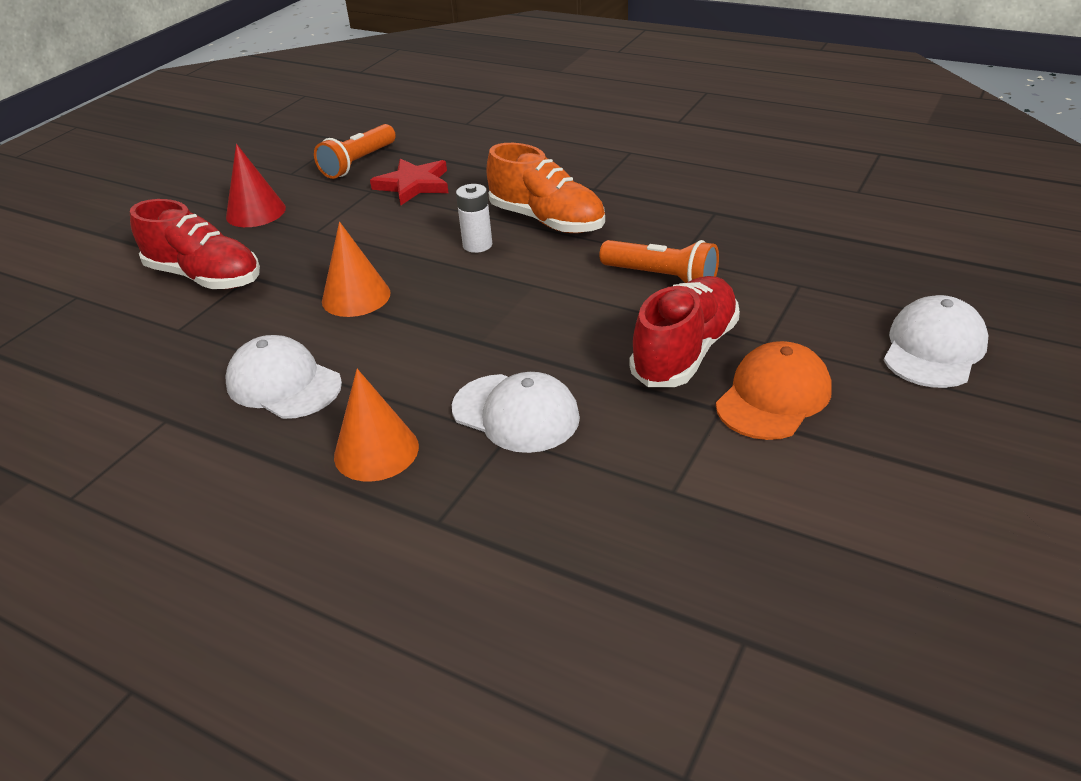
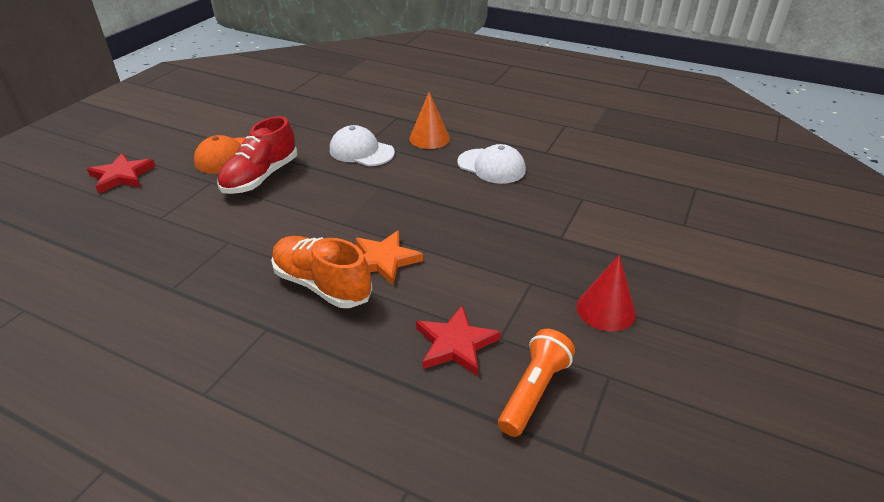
camera: 175 degrees right, 0 degrees up
(205, 277) = (596, 237): red shoe -> none
(356, 297) = (470, 217): orange cone -> none
(477, 245) = (384, 260): white battery -> orange star
(661, 278) = (250, 225): orange flashlight -> none
(934, 348) = (122, 176): white cap -> red star

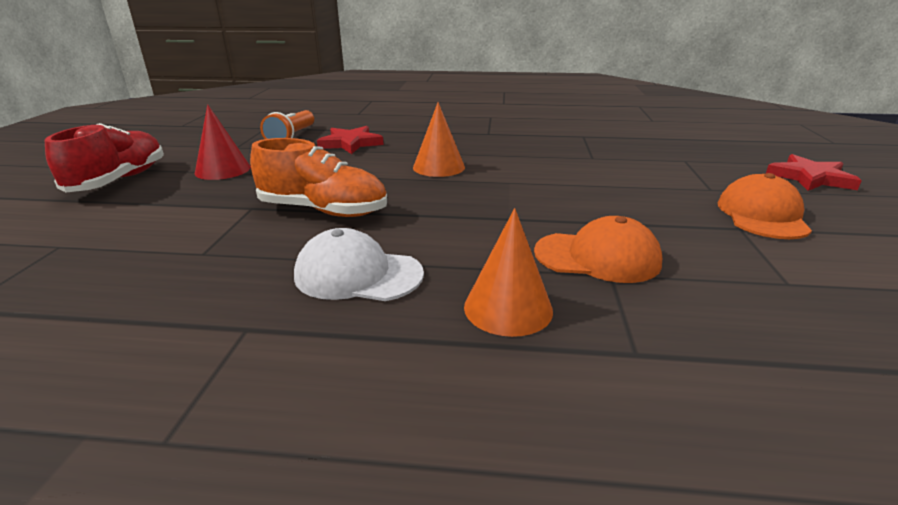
camera: 160 degrees right, 10 degrees down
(261, 177) = (668, 201): red shoe -> red shoe (119, 180)
(322, 285) = (476, 150): orange shoe -> orange shoe (323, 210)
(361, 151) = (597, 257): white cap -> orange cap
(384, 260) = (439, 167): orange star -> orange cone

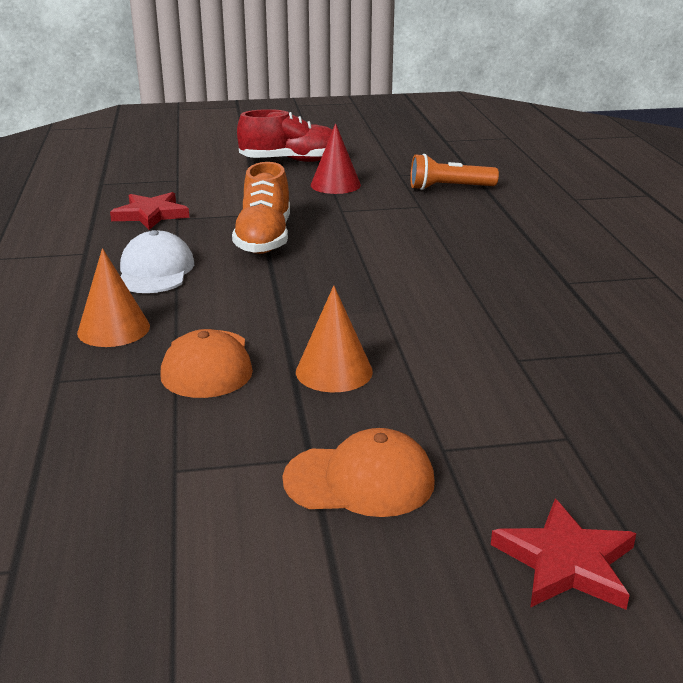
camera: 75 degrees right, 0 degrees up
(350, 143) = (452, 216): red star -> red star (151, 214)
(439, 167) = (406, 269): orange cone -> orange cone (334, 371)

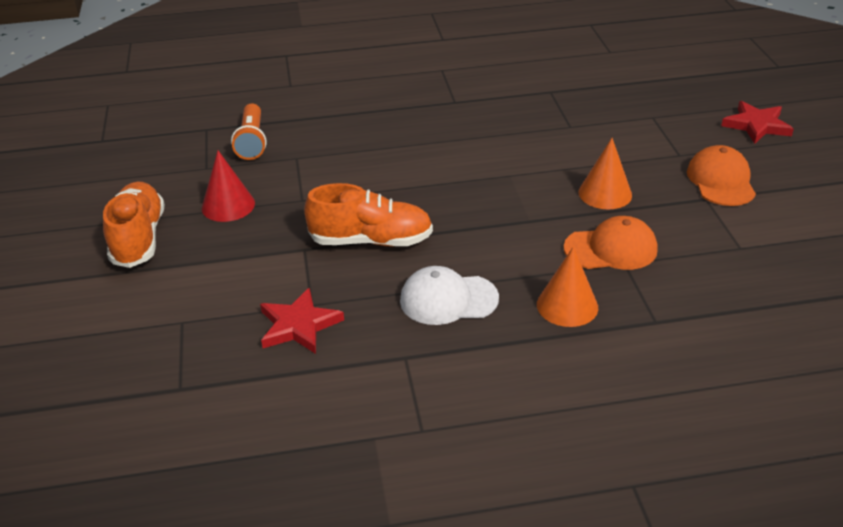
camera: 90 degrees left, 10 degrees up
(292, 161) = (139, 238): red shoe -> orange shoe

